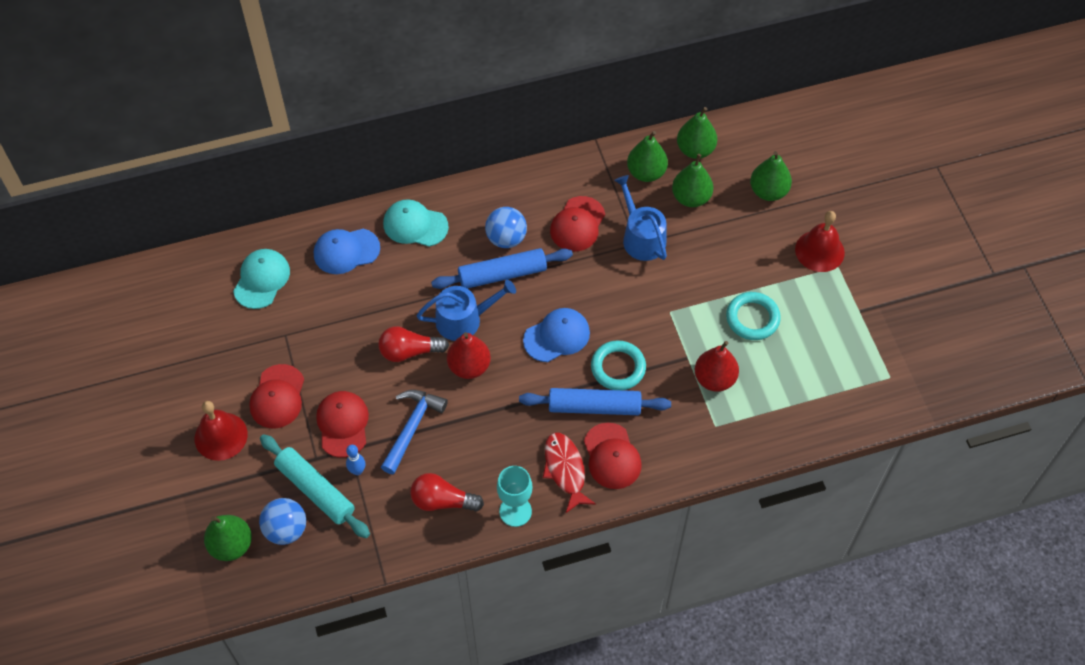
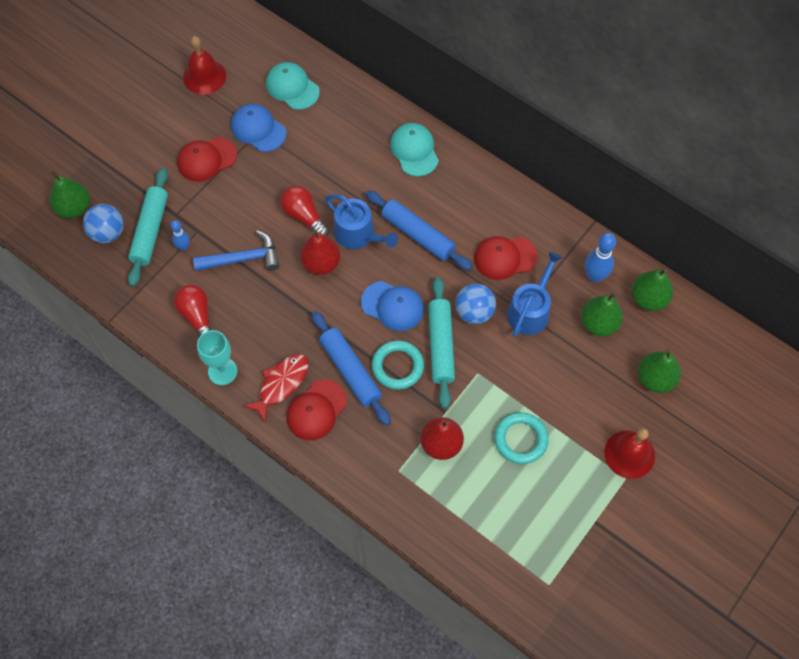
camera: 55 degrees right, 5 degrees up
(221, 436) = (152, 146): red bell -> red bell (204, 76)
(261, 280) = (292, 87): turquoise cap -> turquoise cap turned 120 degrees counterclockwise
(343, 424) = (214, 213): red cap -> none
(346, 251) = (356, 122): blue cap -> blue cap (258, 129)
(506, 238) = (451, 217): blue ball -> blue ball (474, 312)
(623, 323) = (441, 345): none -> turquoise rolling pin
(646, 173) = (594, 276): green pear -> blue bowling pin

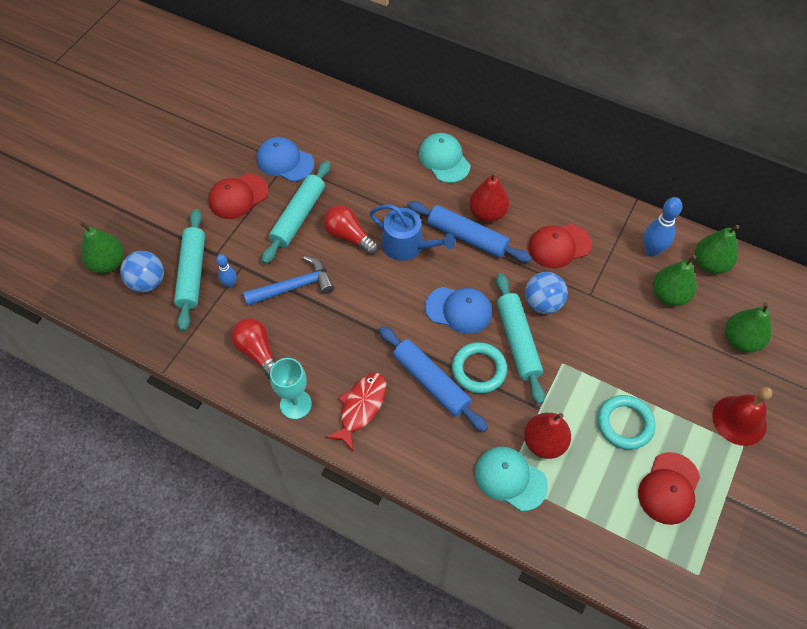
camera: 10 degrees left, 5 degrees down
(204, 76) = (221, 120): red bell -> none
(260, 189) = (298, 216): none -> turquoise rolling pin
(292, 87) = (311, 119): turquoise cap -> turquoise cap (510, 478)
(316, 410) = (404, 429): red cap -> red cap (669, 488)
(321, 263) = (376, 279): red pear -> red pear (487, 213)
(530, 310) = (598, 292): blue watering can -> none

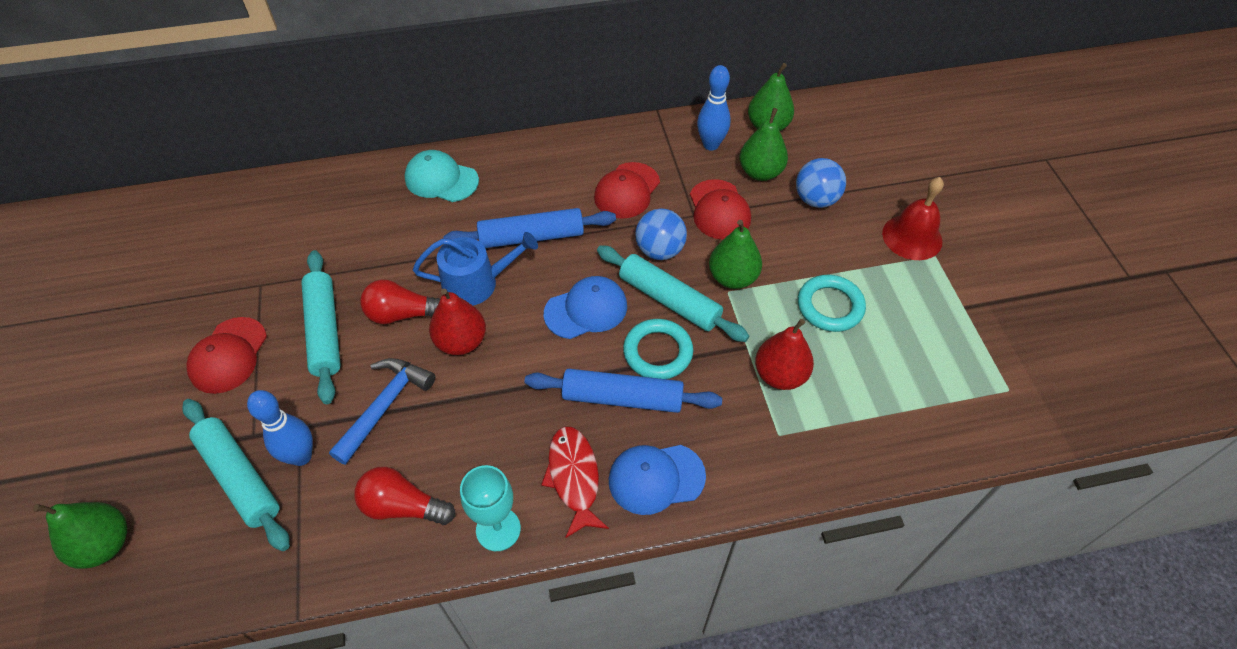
camera: 40 degrees left, 5 degrees down
(148, 282) = (185, 529): blue ball -> blue ball (816, 199)
(230, 284) = (301, 456): blue bowling pin -> blue bowling pin, size x1.66
(285, 161) = (257, 284): blue cap -> blue cap (656, 478)
(487, 213) = (531, 203): red pear -> red pear (461, 342)
(510, 478) = (782, 432): turquoise cap -> none
(669, 488) = (917, 334): red cap -> red cap (719, 210)
(741, 340) = (850, 172): green pear -> green pear (732, 277)

